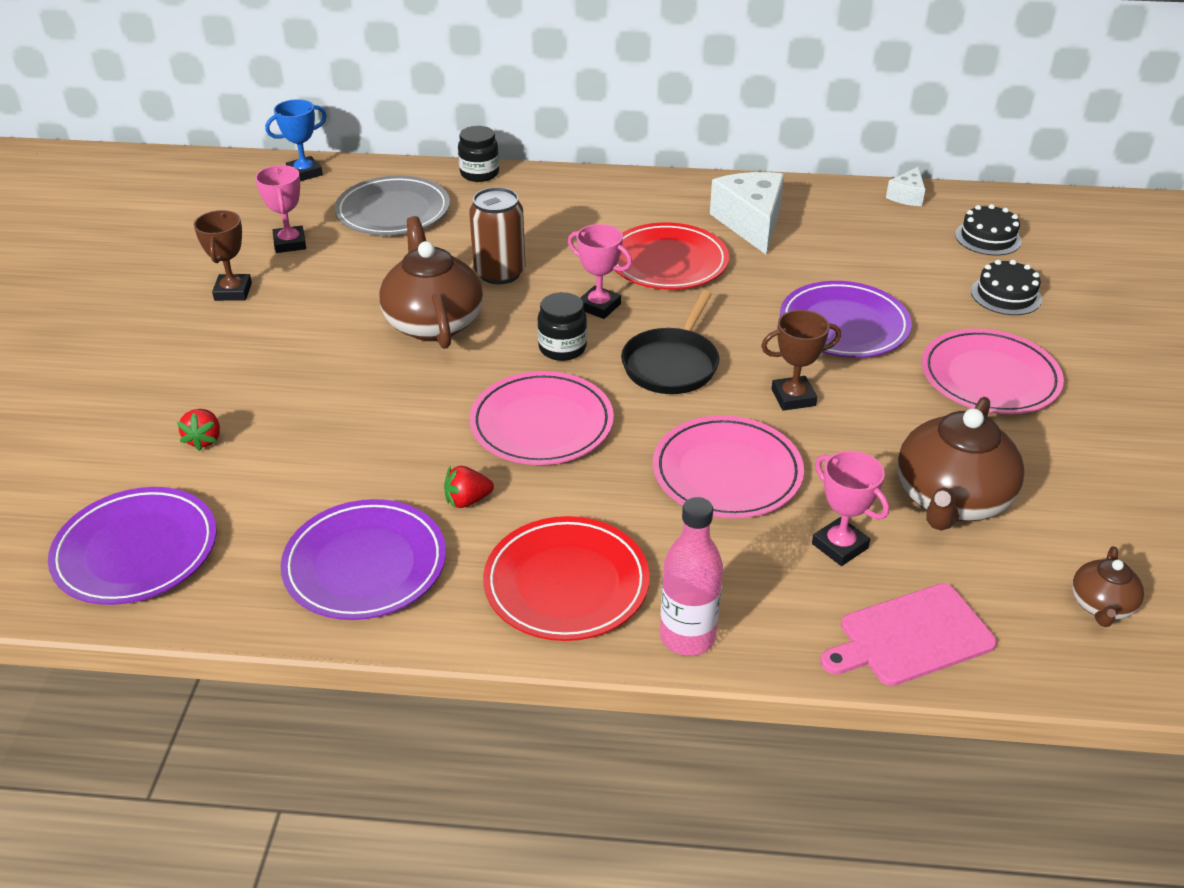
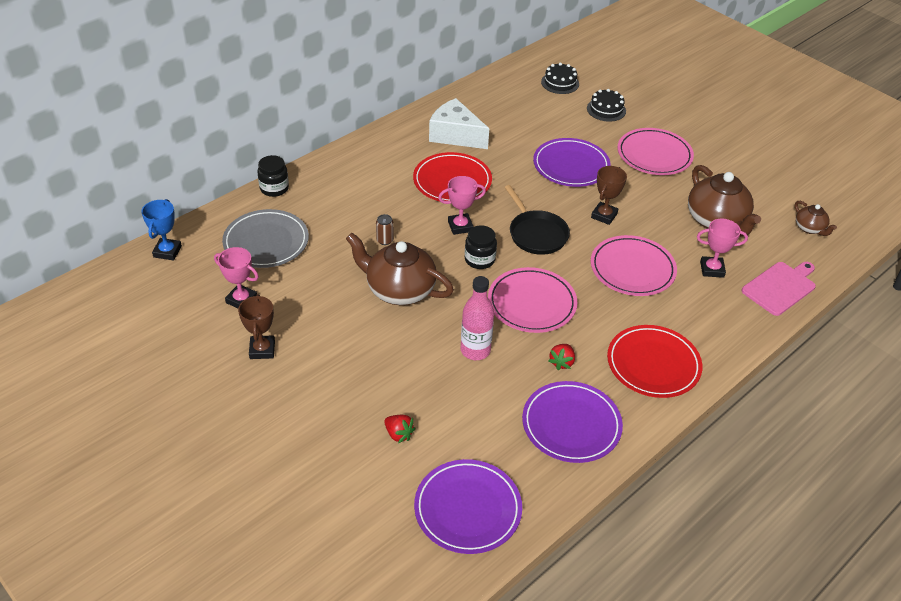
camera: 50 degrees left, 5 degrees up
(233, 292) = (262, 350): brown trophy -> brown trophy turned 45 degrees clockwise
(499, 273) = (385, 240): brown can -> brown can, size x0.49
(687, 637) = (722, 348): pink bottle -> pink bottle (475, 350)
(907, 196) = (498, 78): white cheese -> none
(911, 637) = (780, 287): pink cutting board -> pink cutting board turned 150 degrees counterclockwise

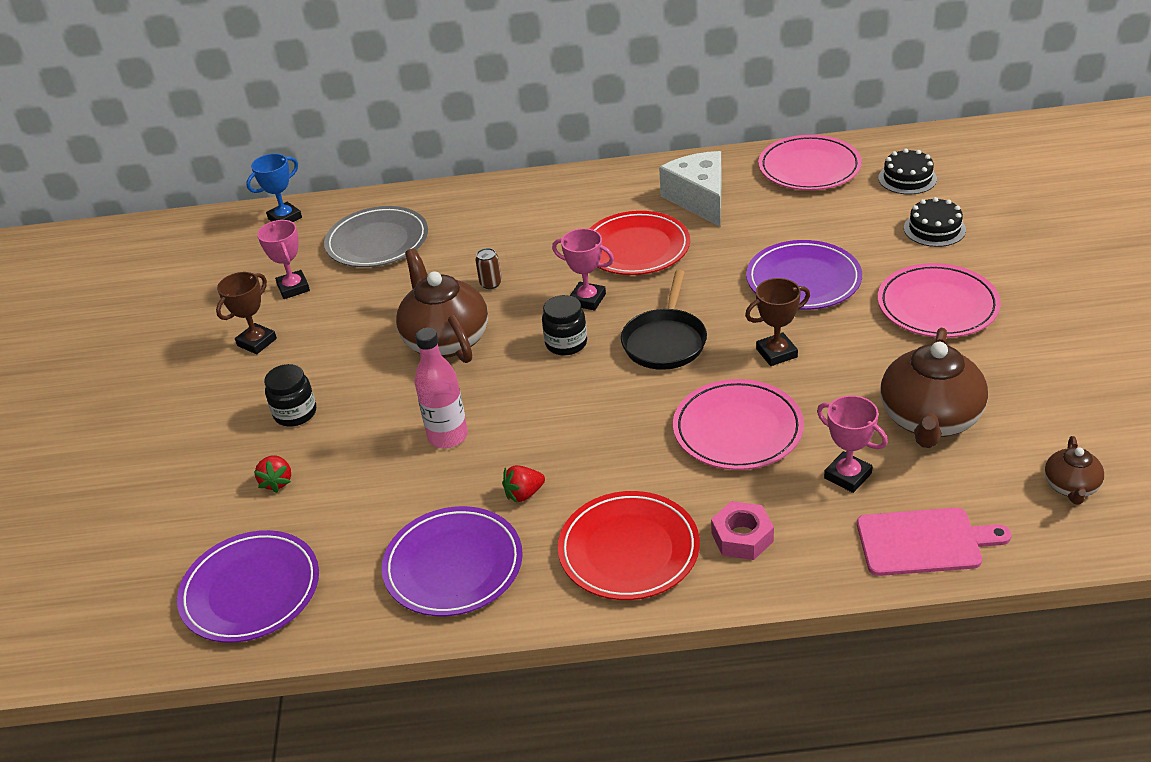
camera: 45 degrees right, 5 degrees down
(274, 188) = (444, 192): black jar -> black jar (295, 413)
(531, 303) = (568, 415): pink plate -> pink plate (809, 168)
(699, 328) = (742, 537): none -> pink nut

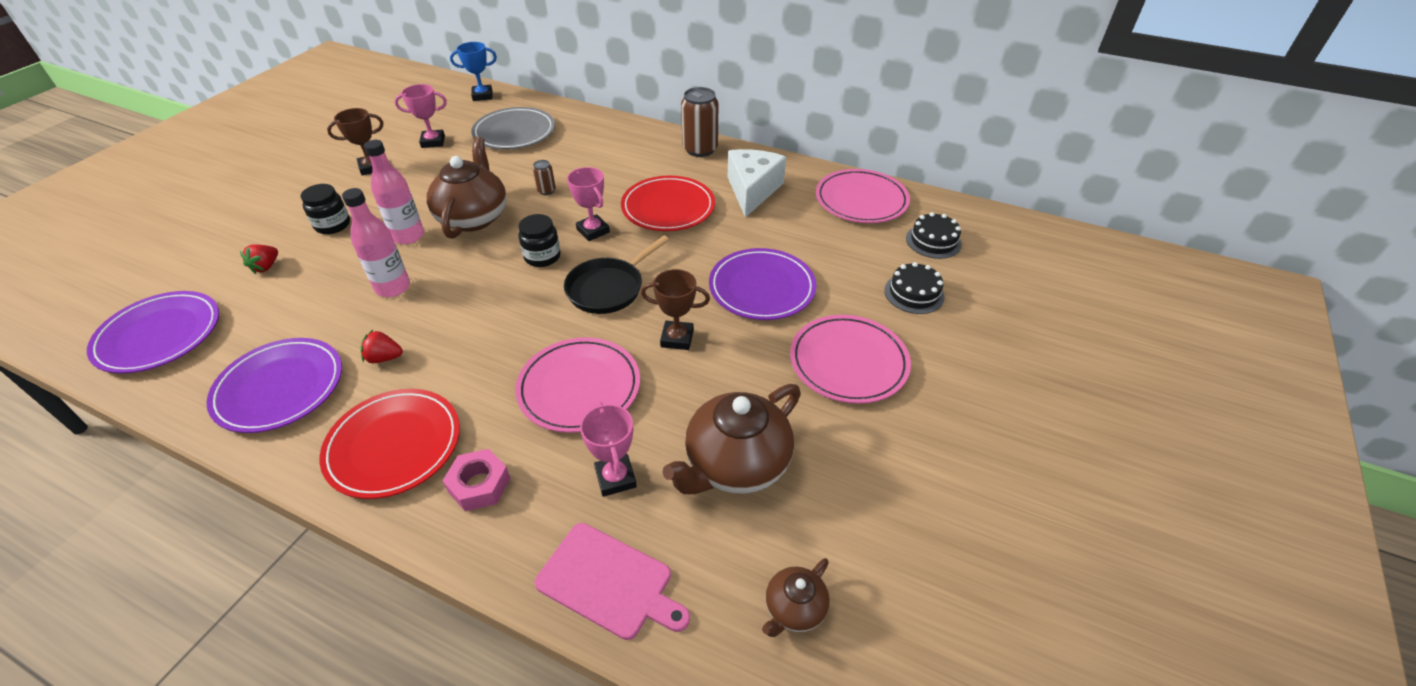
camera: 25 degrees right, 5 degrees up
(293, 288) = (433, 142): pink trophy -> pink trophy turned 75 degrees clockwise
(398, 386) = (408, 236): none -> pink bottle
(602, 181) = (700, 149): none -> brown can

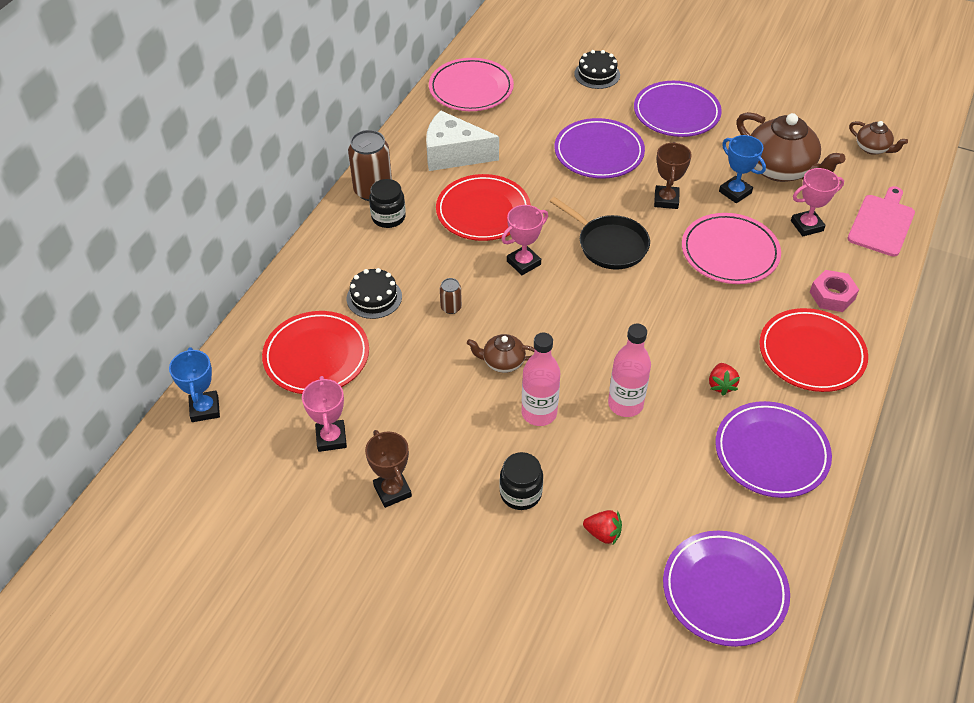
camera: 90 degrees left, 5 degrees up
(474, 217) = (503, 362): brown teapot -> brown teapot, size x0.51
(514, 132) = (316, 356): grey plate -> red plate
(542, 257) = (567, 295): black jar -> black jar (388, 217)
(688, 406) = (735, 192): none -> blue trophy
(848, 362) = (676, 113): pink plate -> purple plate
(933, 241) = (530, 56): black cake -> black cake (374, 297)

